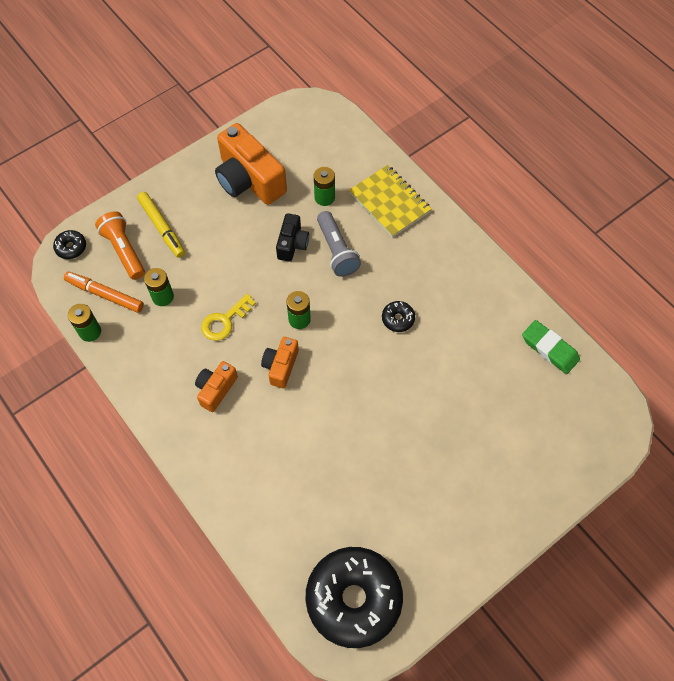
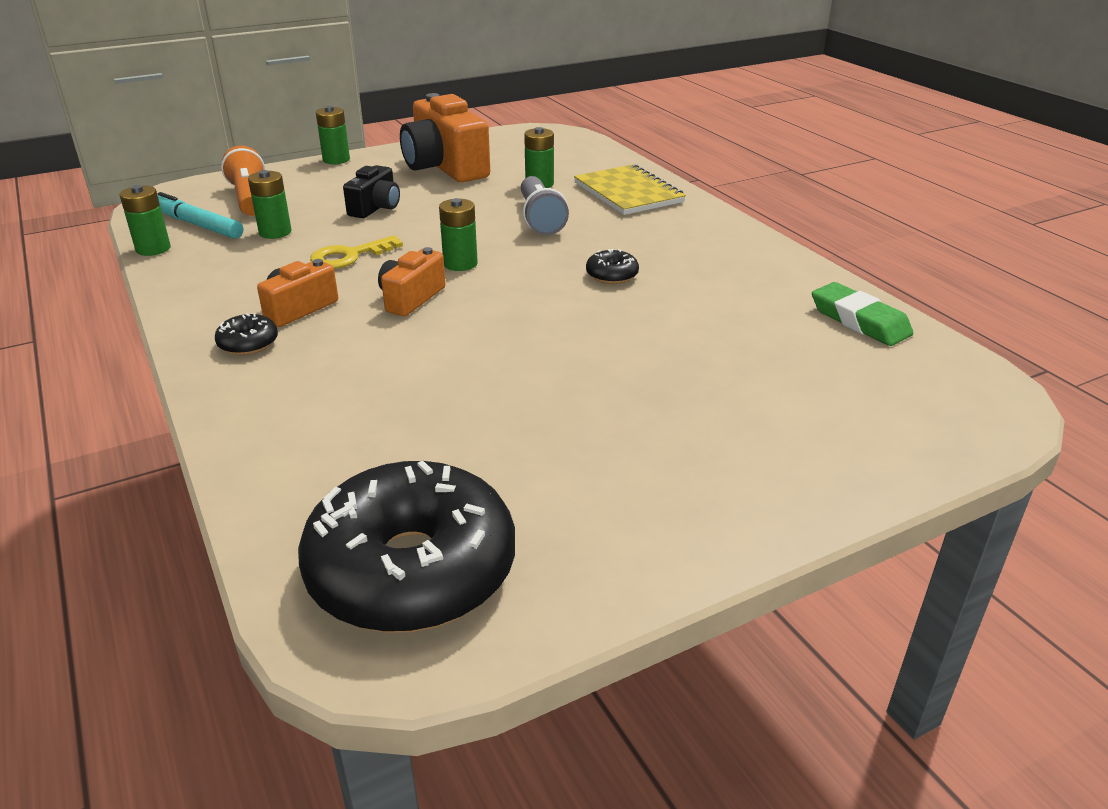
camera: 10 degrees right, 30 degrees down
(71, 247) = (183, 192): black donut -> black donut (248, 343)
(105, 294) = (198, 225): orange marker -> turquoise marker
(162, 227) = (311, 188): yellow marker -> none
(163, 179) = (336, 160): none -> green battery
(292, 244) = (479, 210): black camera -> black camera (375, 208)

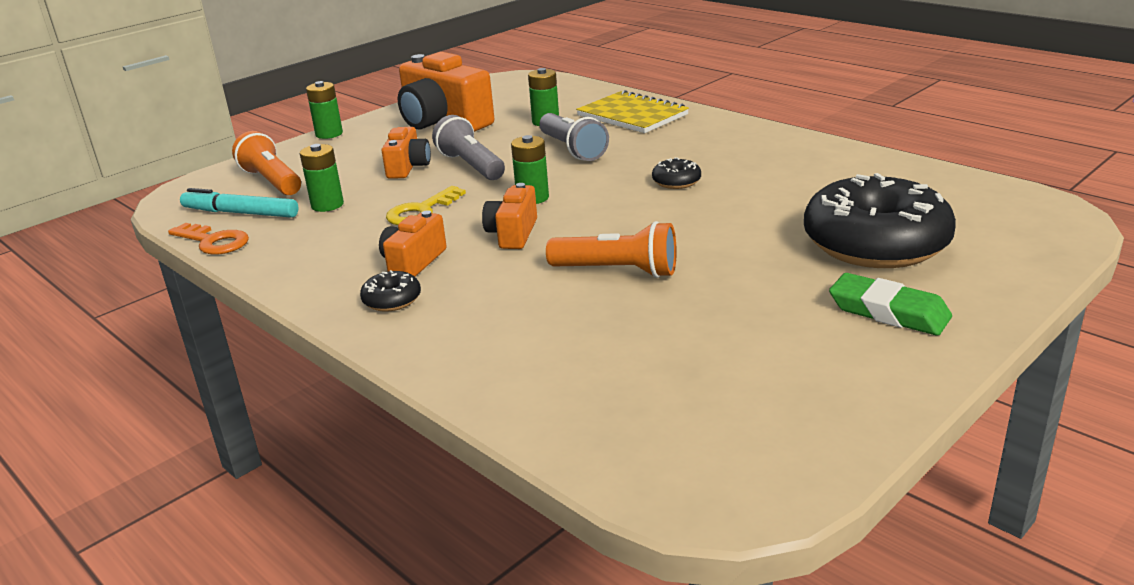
camera: 15 degrees left, 5 degrees down
(153, 249) = (214, 242): green battery -> orange key
(375, 208) = (408, 167): black camera -> orange camera
(412, 570) = (709, 435): black donut -> black donut (875, 244)
(432, 217) = (471, 166): none -> grey flashlight
(475, 362) = (618, 271): none -> orange flashlight
(859, 321) = (907, 177): green eraser -> green eraser (888, 312)

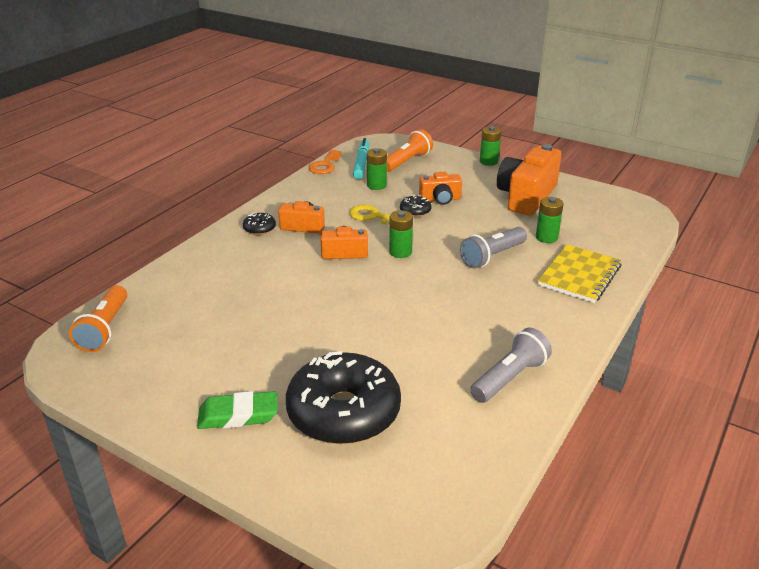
camera: 75 degrees right, 5 degrees up
(471, 166) = (449, 221): grey flashlight -> grey flashlight (510, 378)
(618, 271) = (295, 298): orange flashlight -> orange flashlight (105, 329)
(676, 182) = (442, 309): black donut -> black donut (415, 211)
(888, 312) = (238, 415): green eraser -> green eraser turned 60 degrees clockwise

